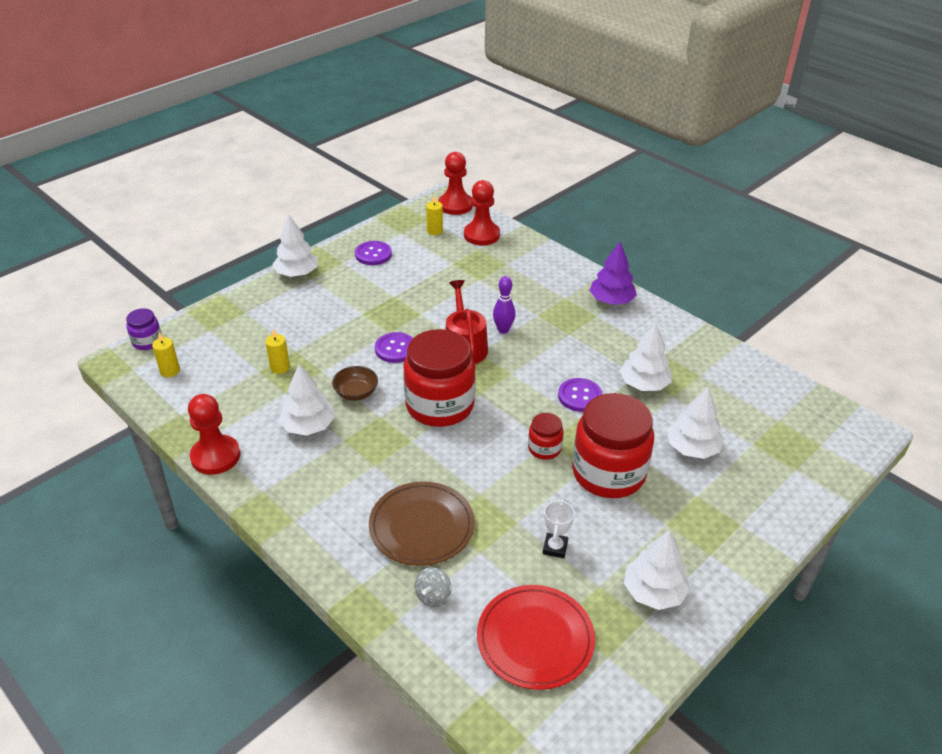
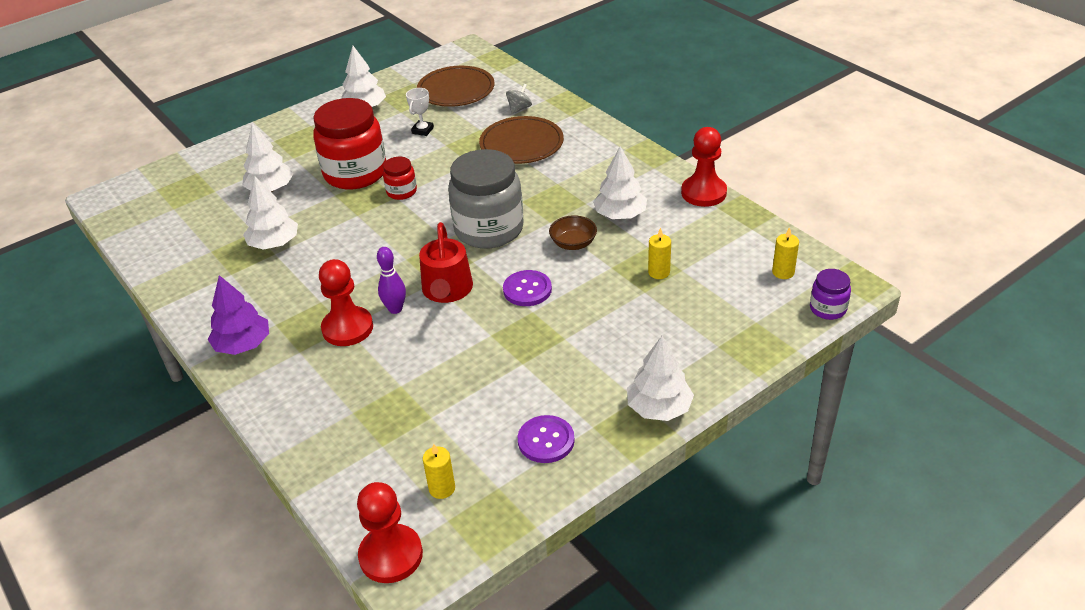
camera: 170 degrees left, 0 degrees up
(440, 405) = (489, 229): red jar -> grey jar
(481, 235) = (368, 475): red pawn -> red pawn (347, 328)
(535, 639) = (456, 90): red plate -> brown plate
(580, 396) = (346, 234): purple button -> none

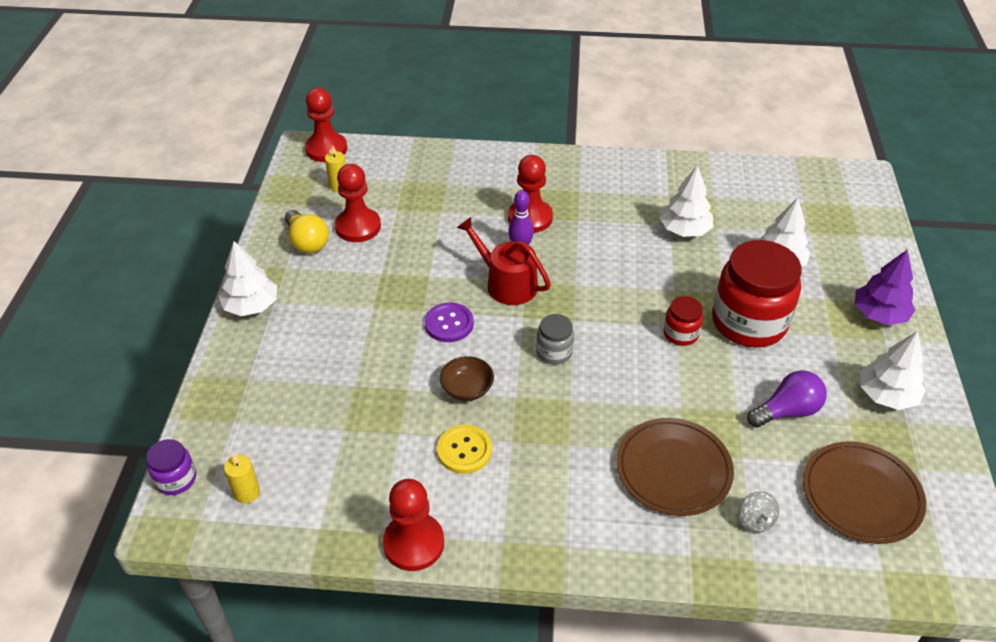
camera: 130 degrees right, 5 degrees up
(243, 345) = (574, 170): purple tree -> purple tree (879, 314)
(422, 130) = (787, 411): white trophy -> purple light bulb
(484, 423) = (358, 227): none -> red pawn
(489, 229) = (554, 352): grey jar -> grey jar, size x0.47
(546, 440) = (307, 242): purple button -> yellow light bulb
(620, 215) = (464, 450): white tree -> yellow button
(659, 272) = (361, 412): yellow candle -> none

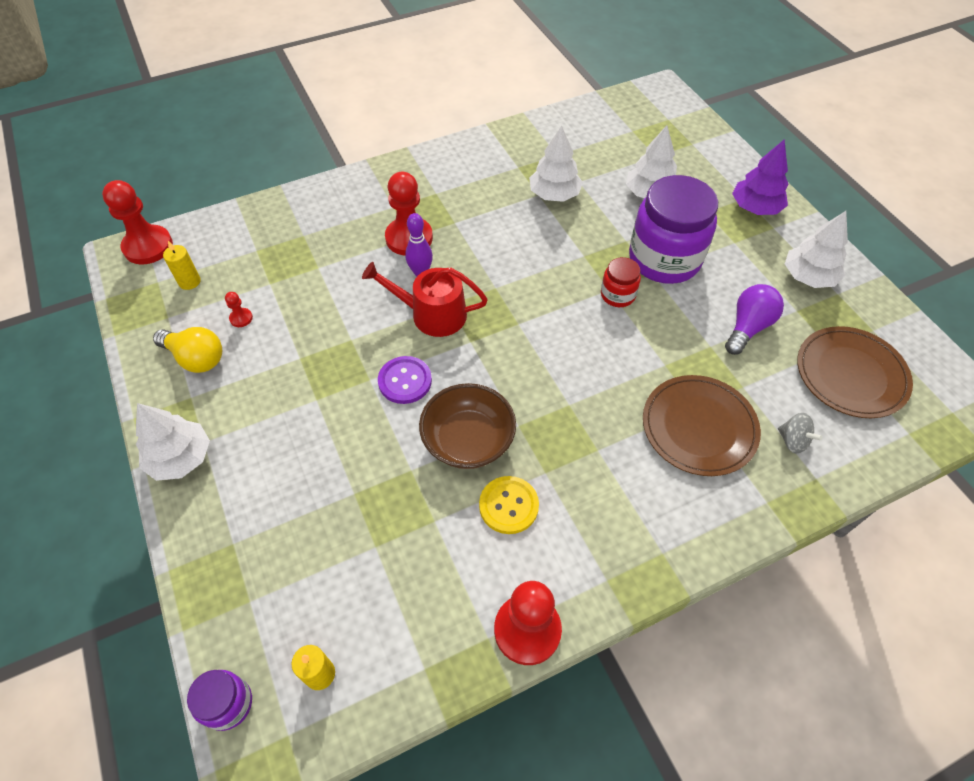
camera: 30 degrees left, 10 degrees up
(358, 227) = (241, 318): red pawn -> red pawn, size x0.44
(467, 389) = (468, 441): brown bowl -> brown bowl, size x1.61
(554, 352) = (522, 363): grey jar -> none
(749, 322) = (664, 259): red jar -> purple jar

